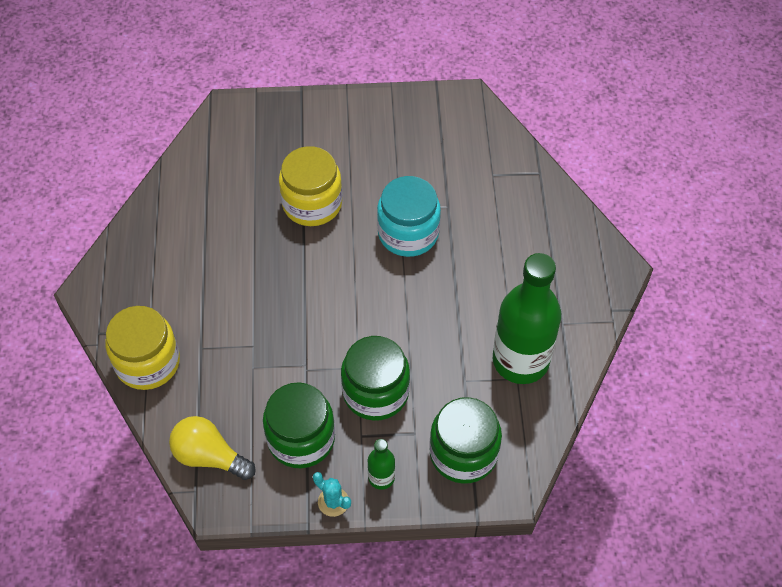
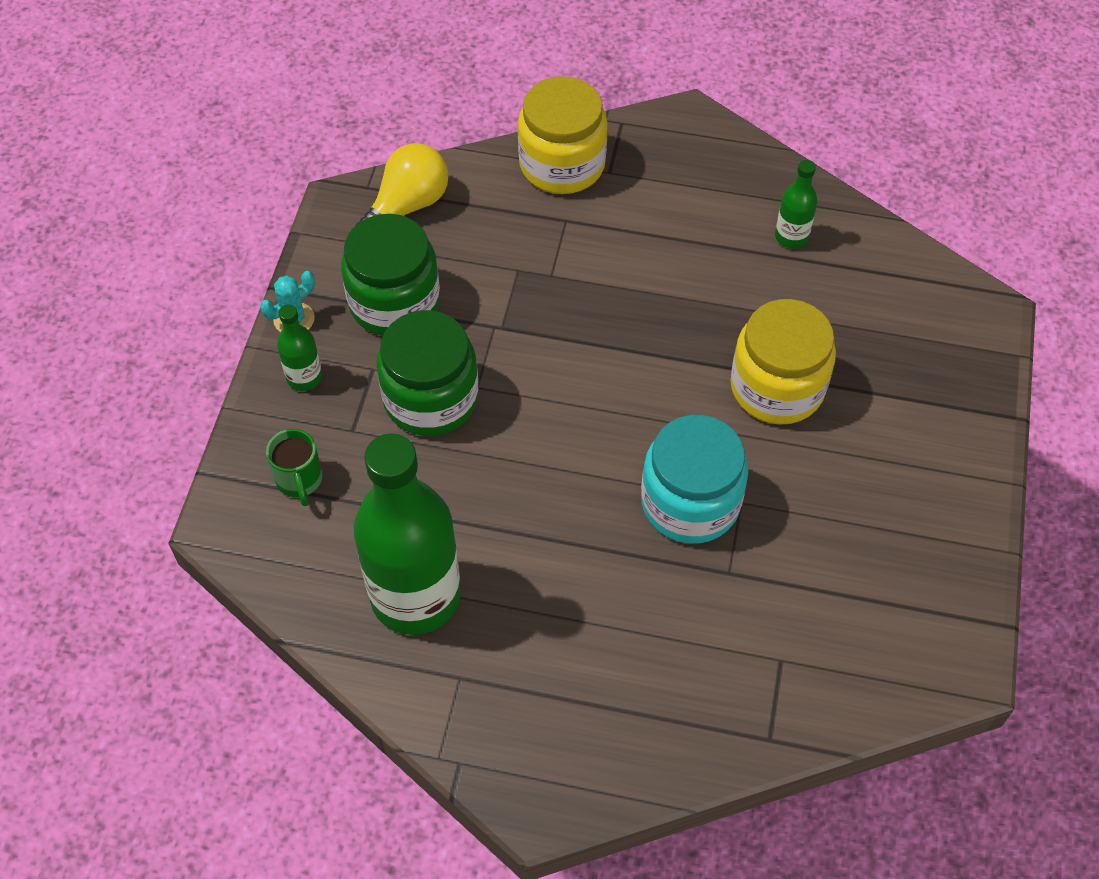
camera: 105 degrees right, 0 degrees up
(188, 214) = (791, 236): none -> green bottle
(463, 453) = (299, 480): green jar -> green mug

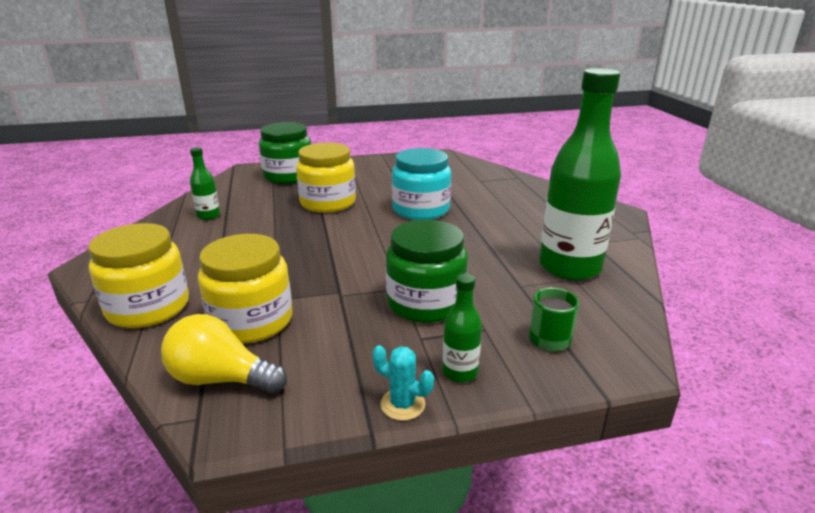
camera: 115 degrees left, 30 degrees down
(394, 302) = (345, 349): green jar -> green jar (288, 176)
(487, 240) = (251, 321): none -> yellow jar

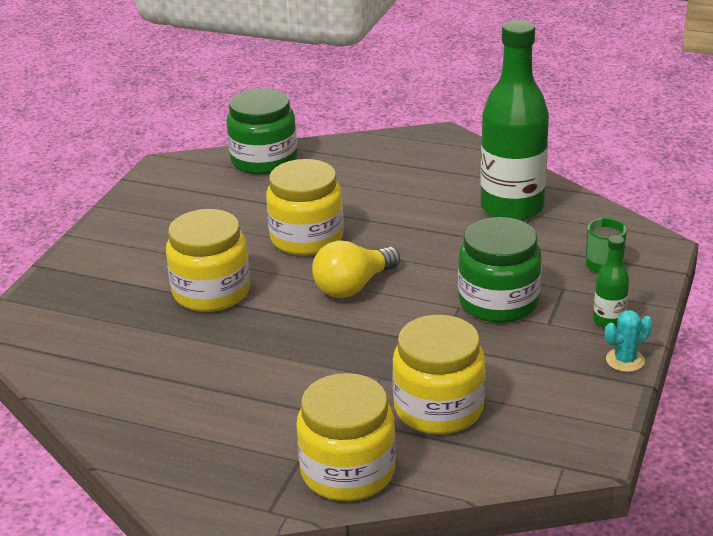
camera: 55 degrees left, 5 degrees up
(208, 216) = (141, 390): green bottle -> none
(221, 379) = (519, 444): yellow light bulb -> yellow light bulb (353, 286)
(288, 176) = (81, 298): green jar -> green jar (264, 160)
(421, 209) = (306, 238): turquoise jar -> yellow jar

